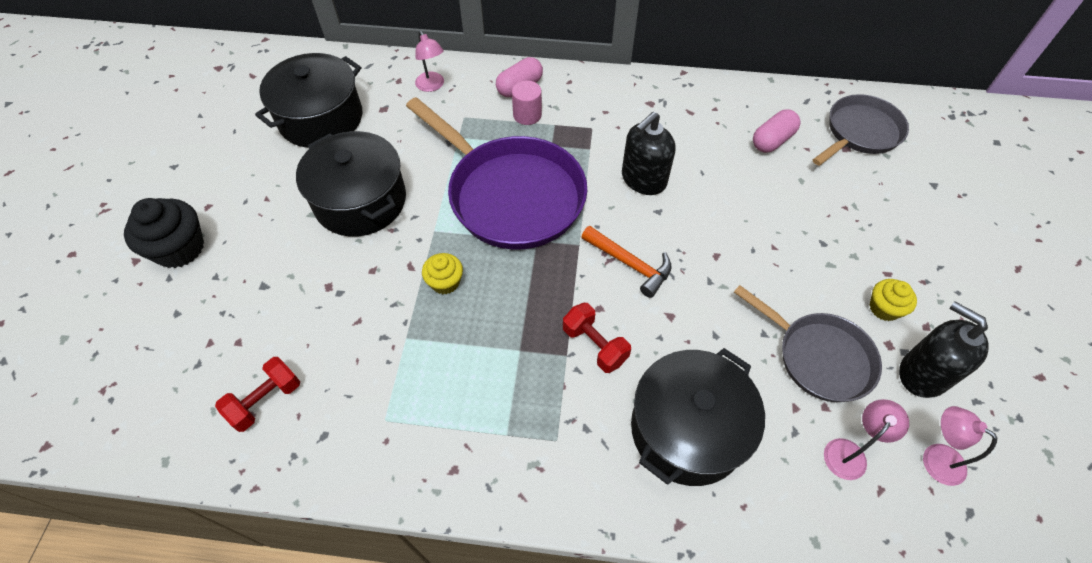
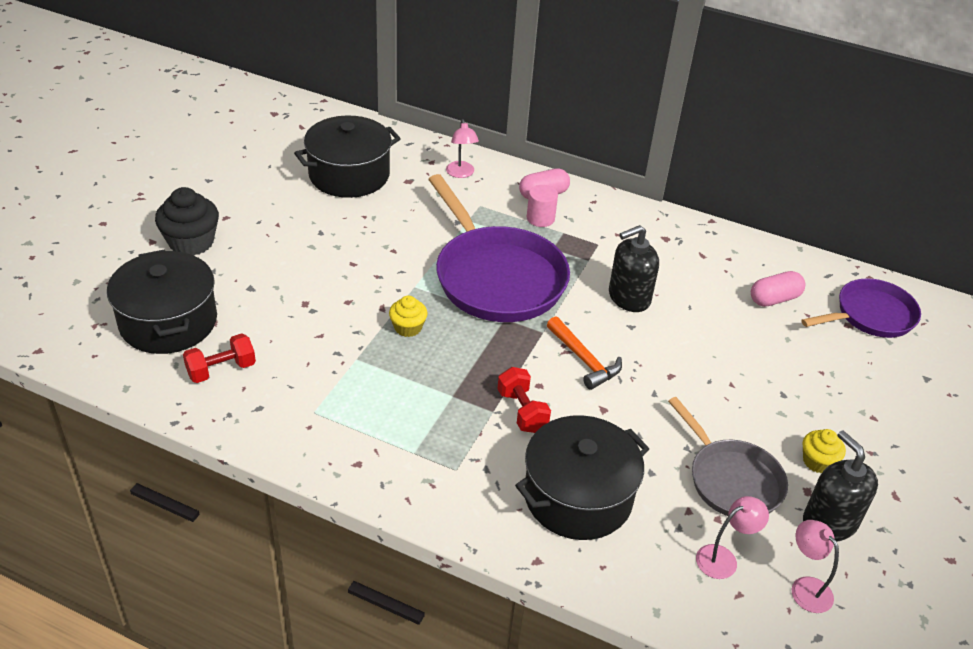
camera: 15 degrees right, 15 degrees down
(360, 201) = (358, 247): black pot -> black pot (168, 322)
(860, 133) = (870, 315): grey pan -> purple pan

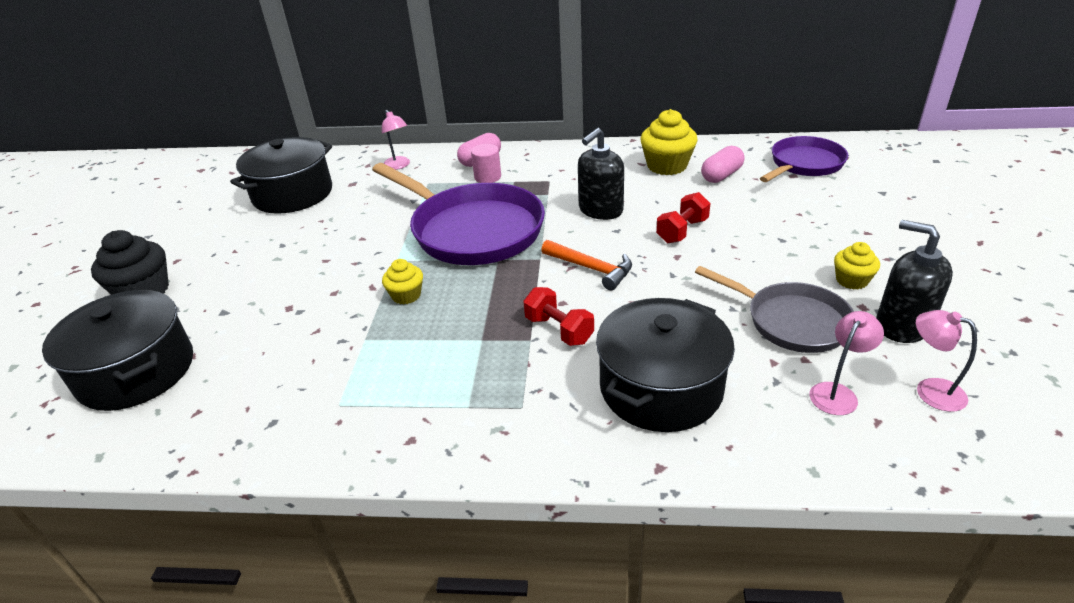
camera: 15 degrees left, 5 degrees down
(221, 370) = (214, 398): red dumbbell -> red dumbbell (682, 231)
(726, 267) = (667, 166): none -> yellow cupcake

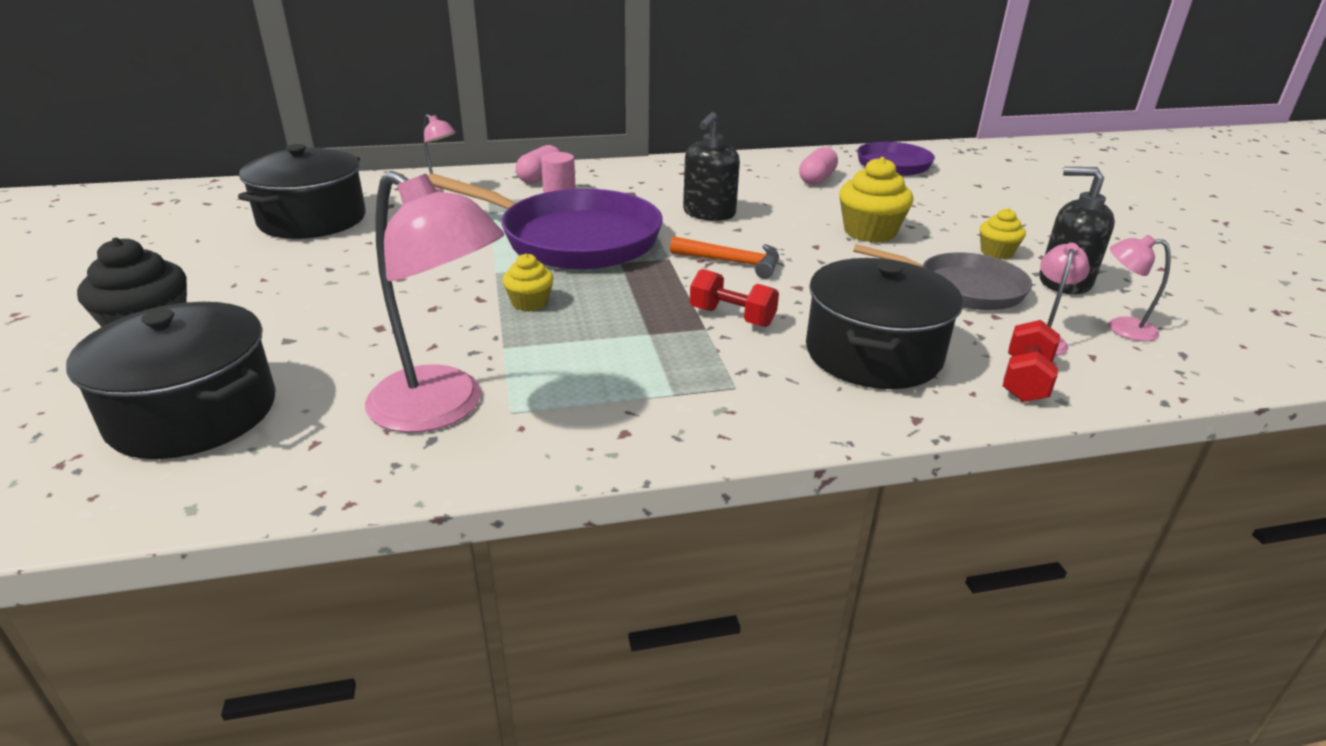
camera: 20 degrees left, 5 degrees down
(293, 394) = (442, 409): none -> pink lamp
(667, 166) = (755, 174): yellow cupcake -> yellow cupcake (869, 232)
(682, 231) = (807, 225): red dumbbell -> red dumbbell (1025, 380)

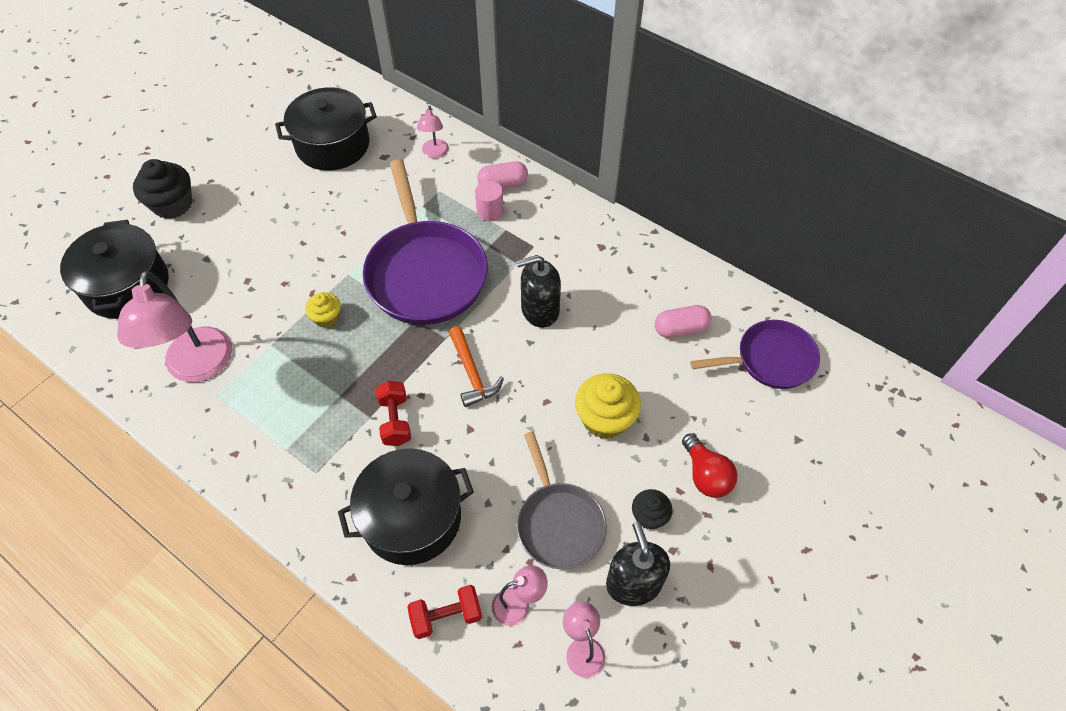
camera: 50 degrees right, 25 degrees up
(977, 220) = (705, 475): none -> red light bulb
(996, 252) = (649, 516): yellow cupcake -> black cupcake

